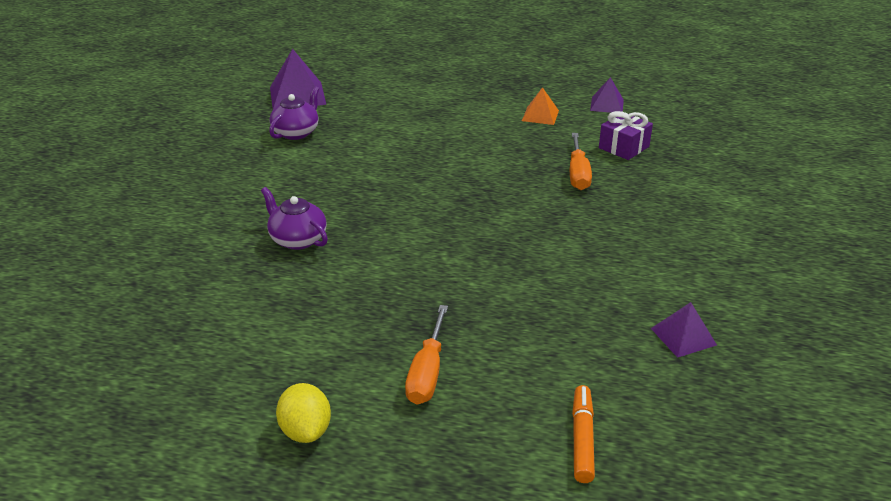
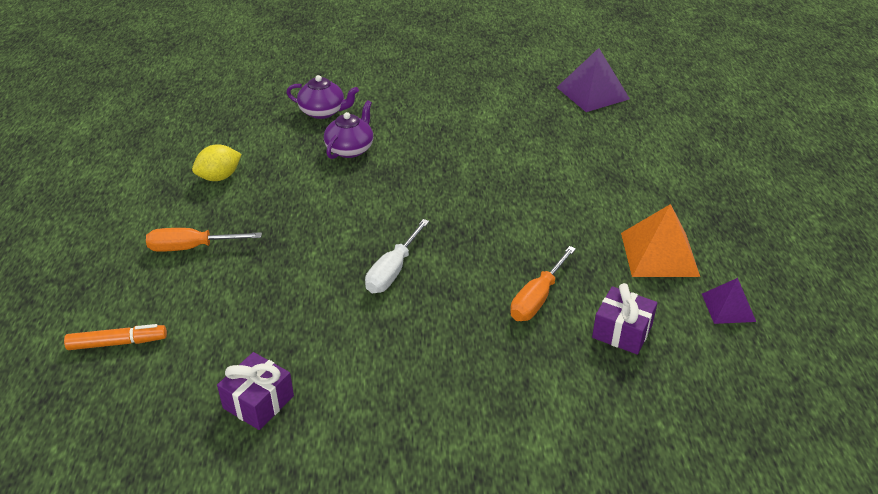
camera: 75 degrees right, 5 degrees up
(296, 132) = (521, 109): purple teapot -> purple teapot (323, 112)
(306, 431) = (127, 204): yellow lemon -> yellow lemon (219, 177)
(519, 239) = (392, 271): none -> white screwdriver
(540, 115) = (659, 254): orange pyramid -> orange pyramid, size x1.68
(578, 174) = (537, 299): orange screwdriver -> orange screwdriver turned 45 degrees counterclockwise
(683, 336) = (258, 402): purple pyramid -> purple gift

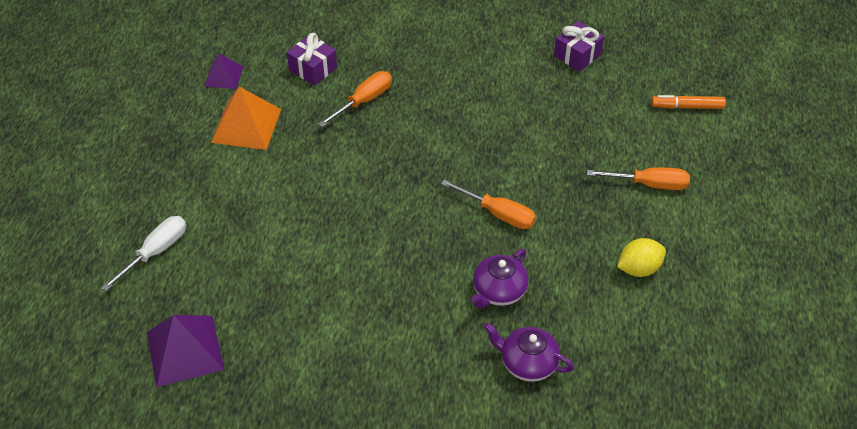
camera: 170 degrees left, 10 degrees up
(355, 203) = (499, 214): none -> orange screwdriver
(392, 271) = (474, 138): white screwdriver -> white screwdriver (156, 251)

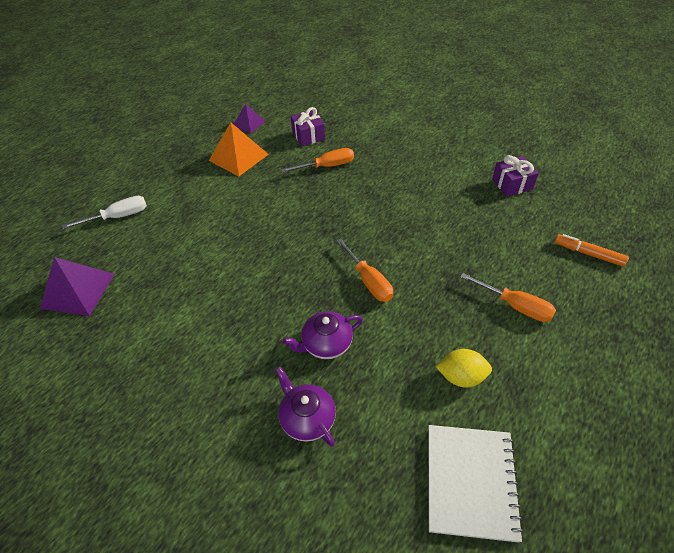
camera: 30 degrees right, 0 degrees up
(694, 349) = (471, 482): none -> white notebook

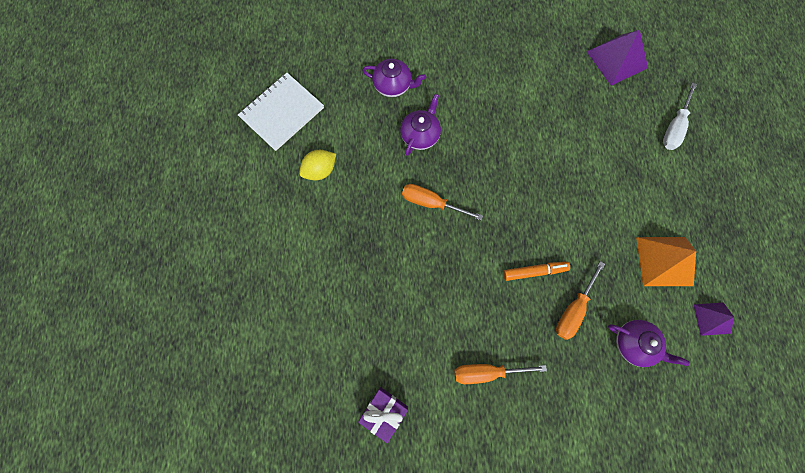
camera: 140 degrees right, 25 degrees up
(308, 136) = (634, 343): purple gift -> purple teapot
(471, 482) = (282, 112): white notebook -> white notebook turned 75 degrees clockwise
(516, 306) = (311, 254): orange screwdriver -> orange screwdriver (486, 372)
(588, 254) = (276, 355): orange marker -> orange marker (534, 271)

